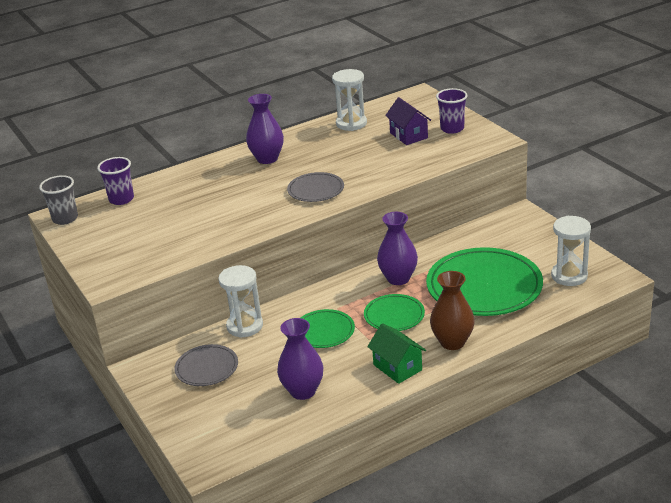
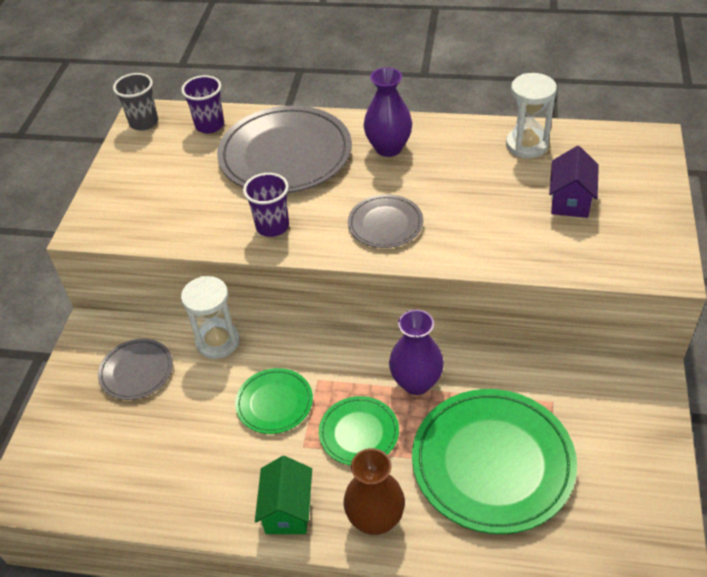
camera: 40 degrees right, 15 degrees up
(201, 189) = (285, 154): none -> grey plate
(303, 391) = (177, 468): purple vase -> none
(452, 129) = (633, 219): purple cup -> purple cup (272, 226)
(569, 276) = (608, 522): white hourglass -> none

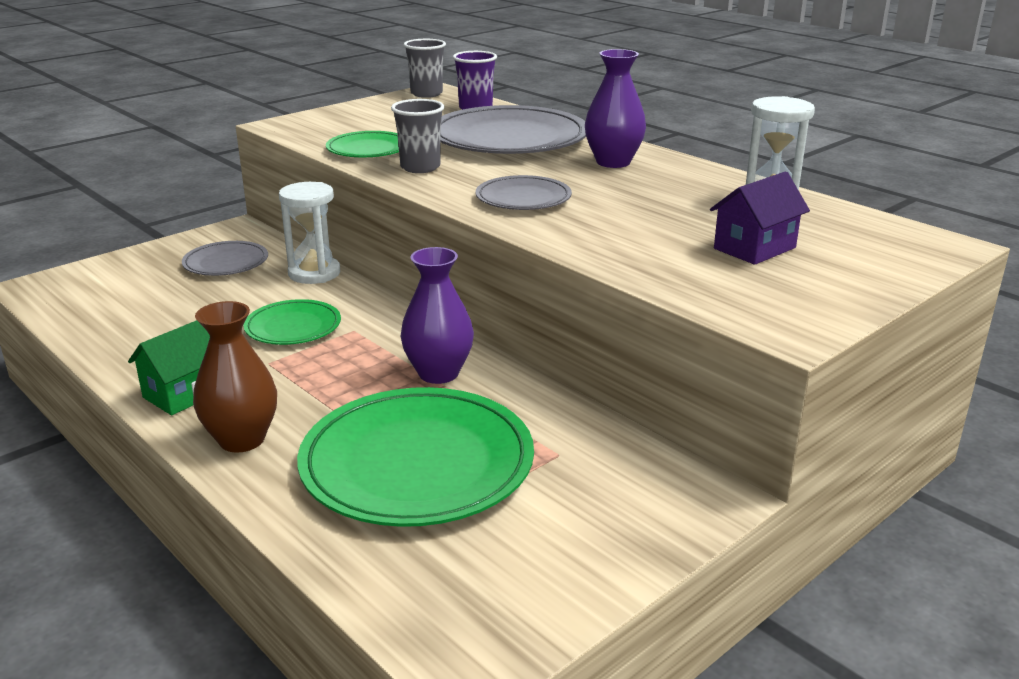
camera: 35 degrees right, 20 degrees down
(272, 226) = (420, 167): purple cup -> grey cup
(359, 433) = (329, 378): green plate -> green plate (368, 149)

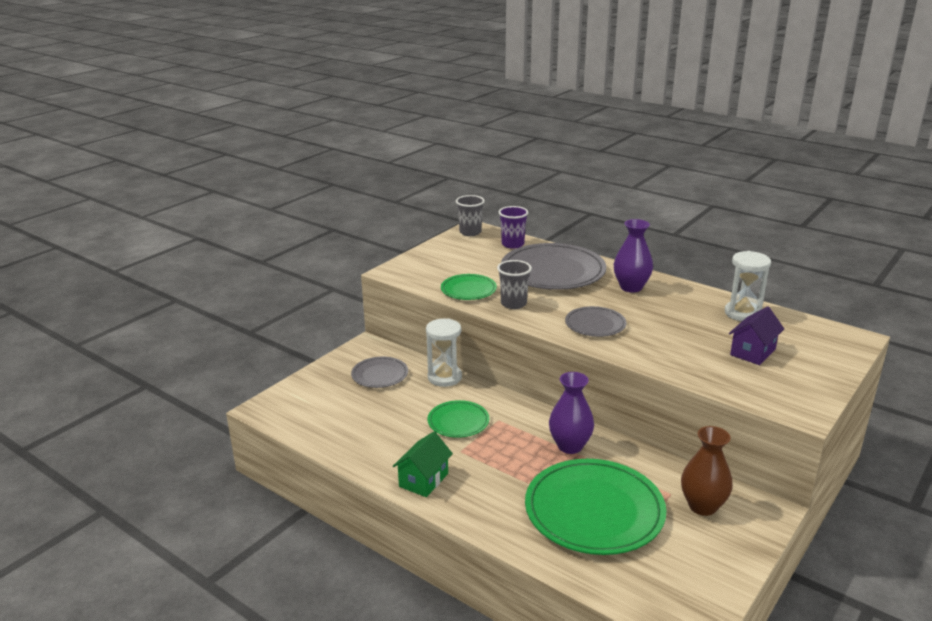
camera: 10 degrees left, 0 degrees up
(242, 439) = (481, 508): brown vase -> brown vase (702, 506)

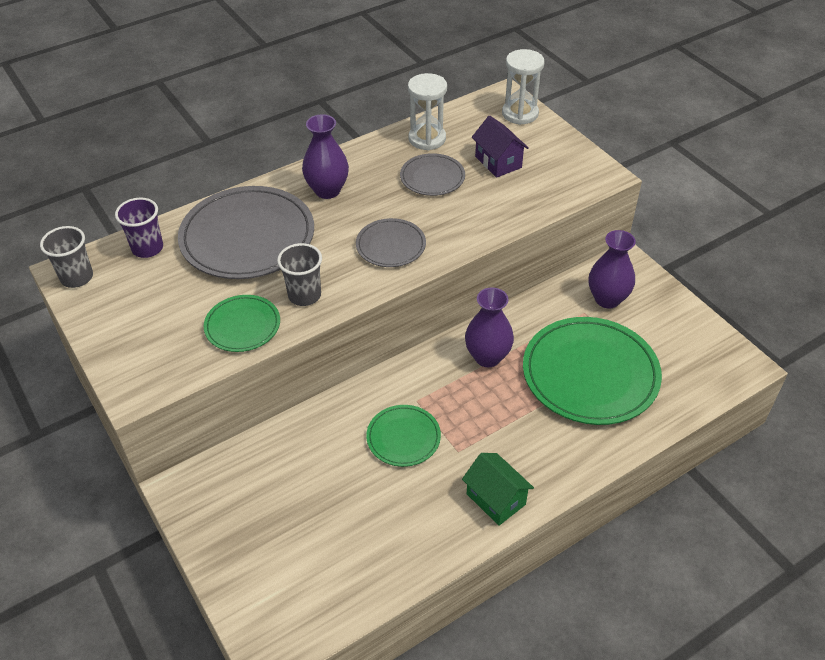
camera: 70 degrees left, 20 degrees up
(380, 375) = (263, 491): grey plate -> grey plate (432, 177)
(444, 377) = (306, 425): white hourglass -> white hourglass (520, 113)
(702, 506) = (607, 299): brown vase -> purple vase

